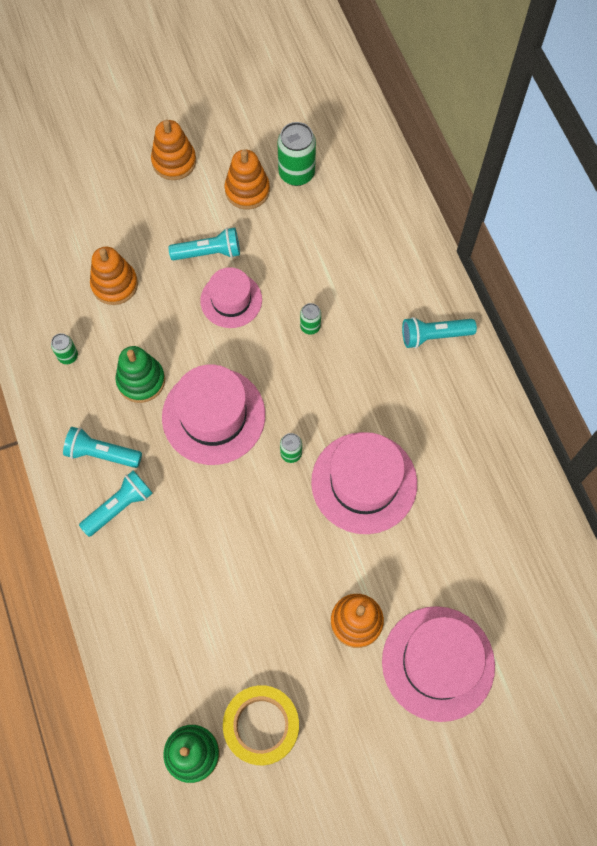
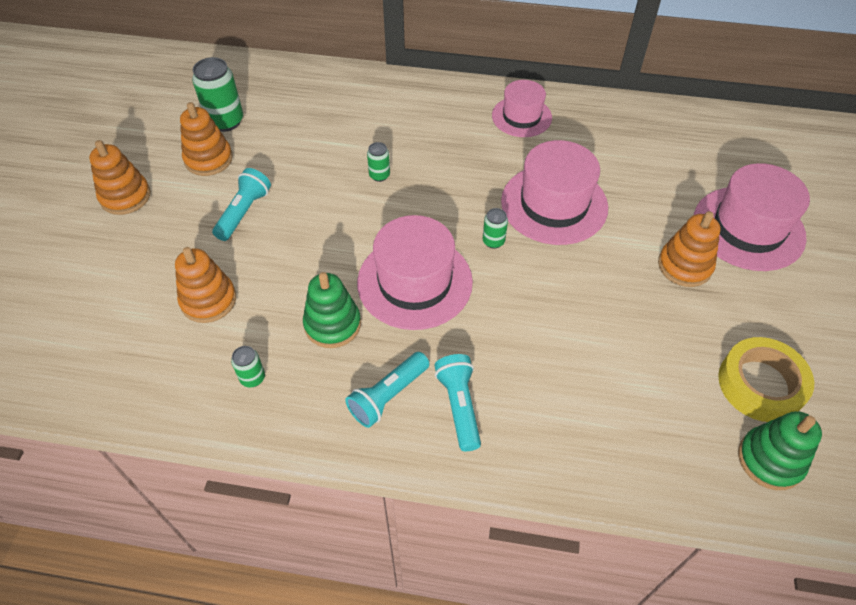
camera: 60 degrees left, 15 degrees down
(231, 300) = (307, 217): pink hat -> pink hat (521, 117)
(434, 336) = (450, 106): turquoise flashlight -> none

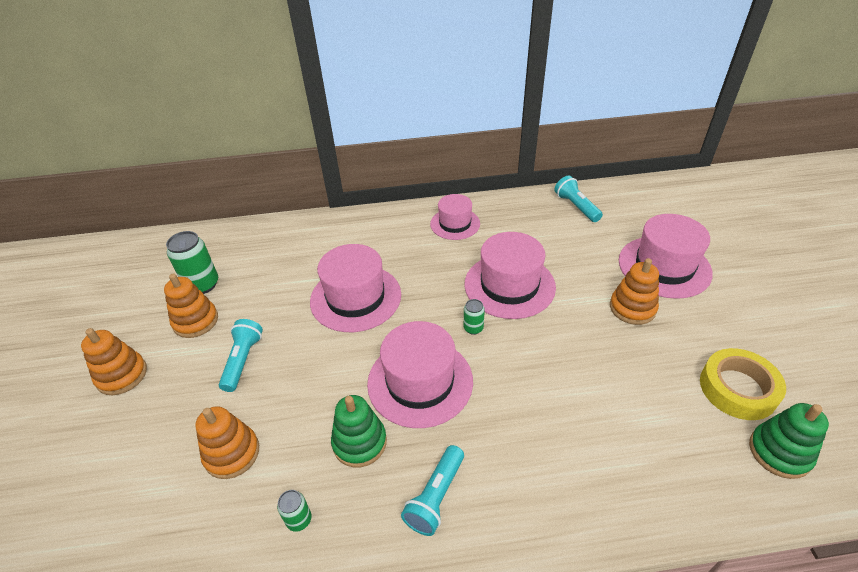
camera: 15 degrees left, 10 degrees down
(379, 175) = (355, 297): green can -> pink hat
(459, 406) = (504, 486): turquoise flashlight -> turquoise flashlight (576, 206)

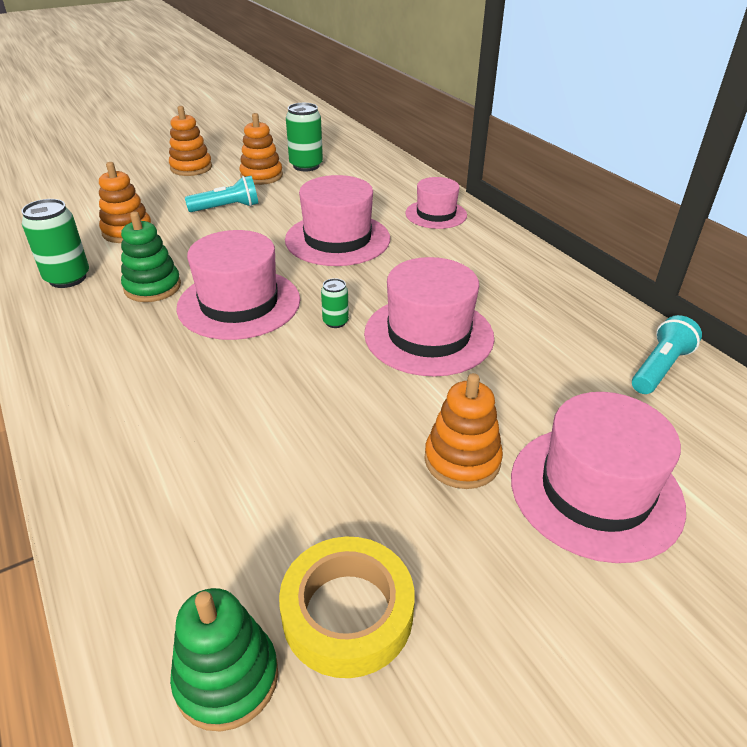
camera: 65 degrees right, 5 degrees down
(299, 520) = (67, 278): green can -> green can, size x1.88
(435, 497) = (98, 344): turquoise flashlight -> none
(455, 224) = (513, 271): pink hat -> pink hat (436, 214)

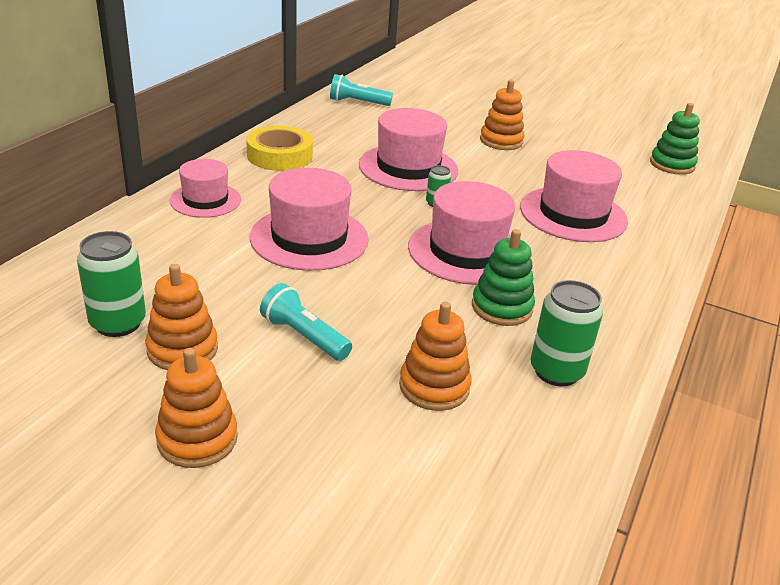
camera: 125 degrees left, 5 degrees down
(347, 613) = (613, 149): yellow tape -> yellow tape (279, 156)
(595, 491) = (476, 112): pink hat -> pink hat (573, 214)

